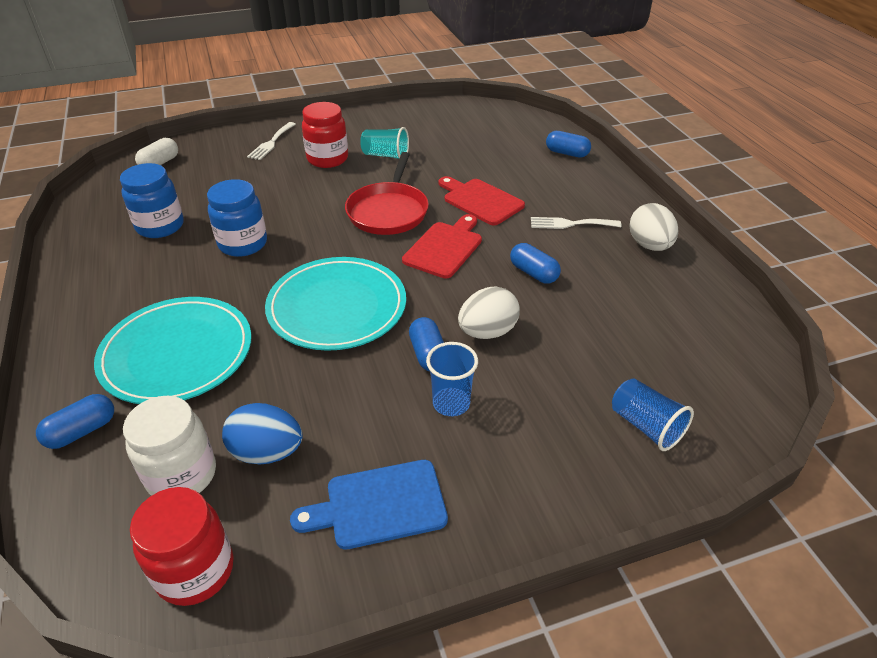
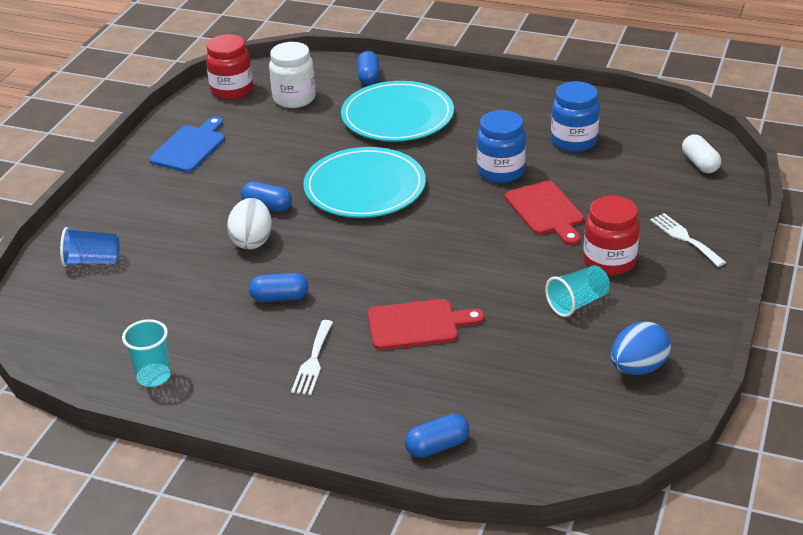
camera: 130 degrees right, 5 degrees down
(267, 452) = (273, 126): blue egg -> blue egg (638, 368)
(388, 211) = (464, 261): red pan -> none
(444, 247) = (372, 267): red cutting board -> red cutting board (546, 211)
(451, 403) = (216, 197): blue cup -> none
(570, 224) = (313, 361): white fork -> white fork turned 150 degrees clockwise
(649, 245) = (222, 391): white egg -> none
(688, 284) = (153, 377): none -> turquoise cup

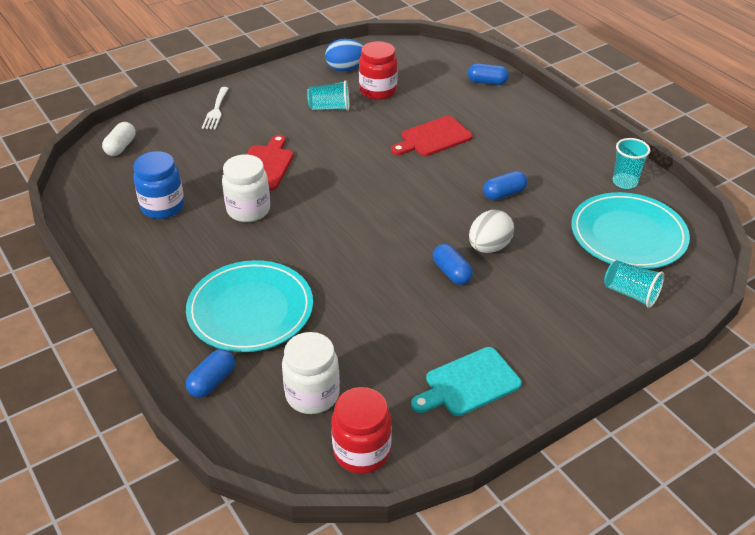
camera: 145 degrees left, 5 degrees up
(92, 261) = (630, 293): blue cup -> turquoise cup
(190, 147) = (468, 383): blue cutting board -> turquoise cutting board
(280, 298) = (504, 194): blue capsule -> blue capsule turned 60 degrees counterclockwise
(313, 361) = (516, 147): white fork -> none
(365, 188) = (360, 249): turquoise plate -> turquoise plate (628, 235)
(418, 324) = (433, 138): red cutting board -> red cutting board turned 60 degrees counterclockwise
(500, 171) = (248, 210): blue jar -> white jar
(609, 262) = (278, 119): red jar -> red jar (378, 91)

